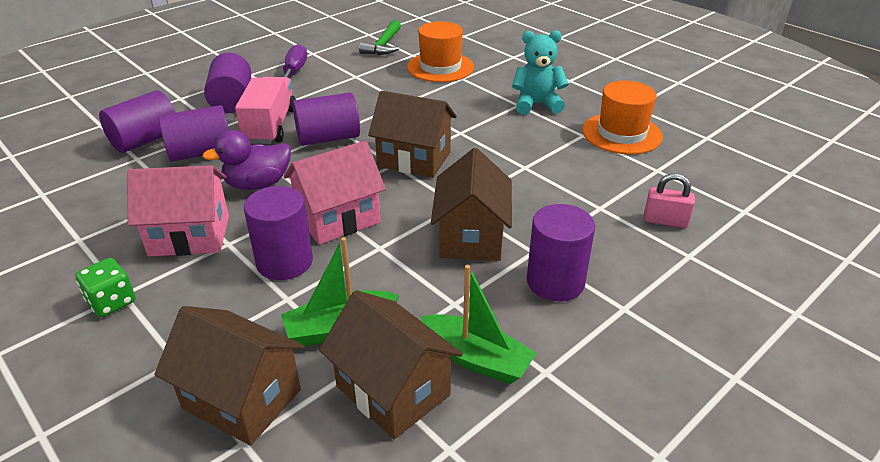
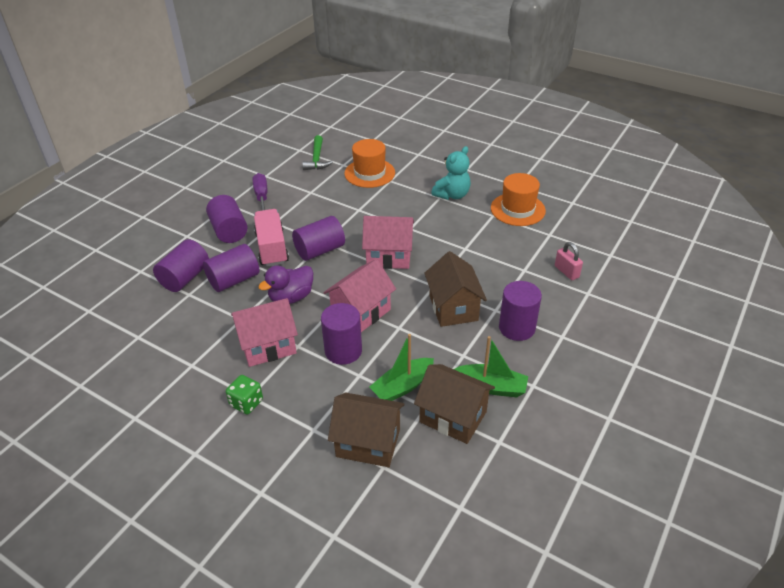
camera: 15 degrees left, 5 degrees up
(414, 159) = (389, 256): brown house -> pink house
(536, 104) = (452, 195): turquoise teddy bear -> turquoise teddy bear turned 150 degrees clockwise
(665, 221) = (566, 272): pink padlock -> pink padlock turned 60 degrees clockwise

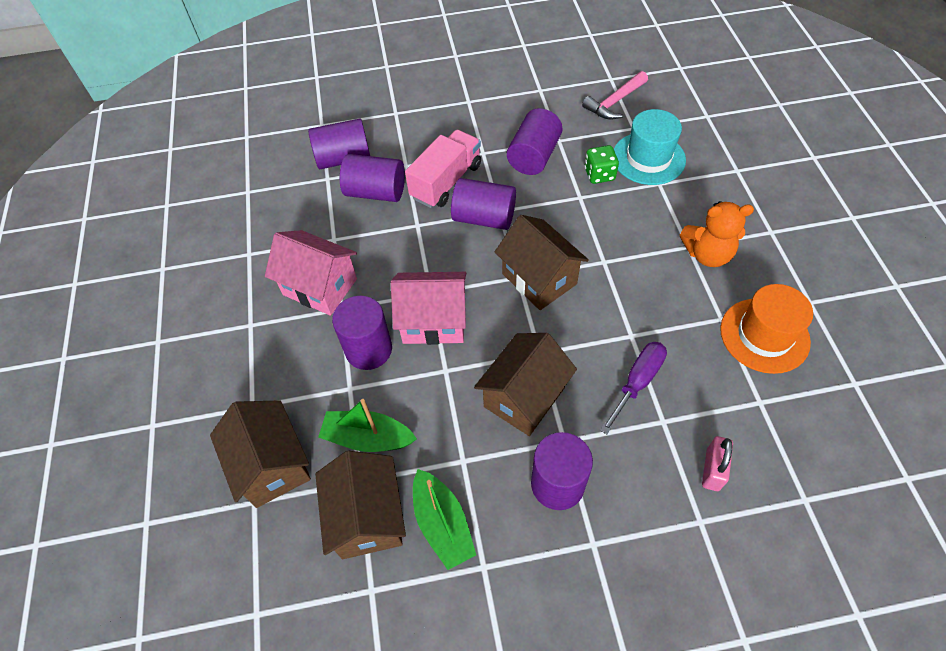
camera: 50 degrees right, 15 degrees up
(229, 231) = (434, 133): purple cylinder -> purple cylinder (533, 156)
(246, 403) = (240, 329): green dice -> green dice (599, 174)
(261, 196) = (507, 113): purple screwdriver -> purple screwdriver (637, 382)
(291, 297) = (397, 251): purple duck -> none
(317, 159) = (614, 102): green hammer -> pink hammer
(369, 173) = (648, 158): orange hat -> turquoise hat
(389, 256) = (539, 279): pink house -> brown house
(452, 195) = (707, 254): turquoise teddy bear -> orange teddy bear

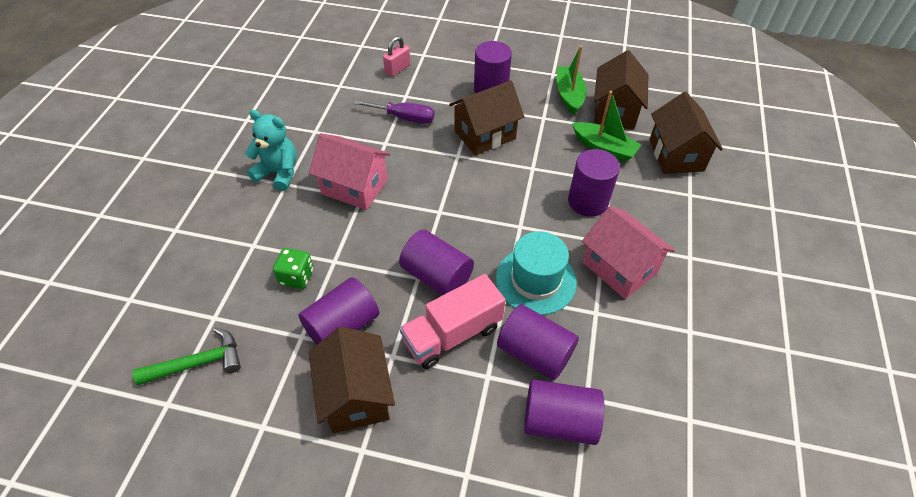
camera: 160 degrees left, 5 degrees down
(434, 321) = (527, 203): pink house -> pink house (354, 187)
(539, 279) = (423, 204): brown house -> brown house (356, 395)
(614, 102) = (199, 363): pink hammer -> green hammer
(637, 382) = (404, 118): purple screwdriver -> purple screwdriver turned 135 degrees counterclockwise
(648, 158) = (236, 275): turquoise hat -> turquoise hat (535, 280)
(707, 254) = (278, 173): orange teddy bear -> turquoise teddy bear
(764, 335) = (298, 113): orange hat -> none

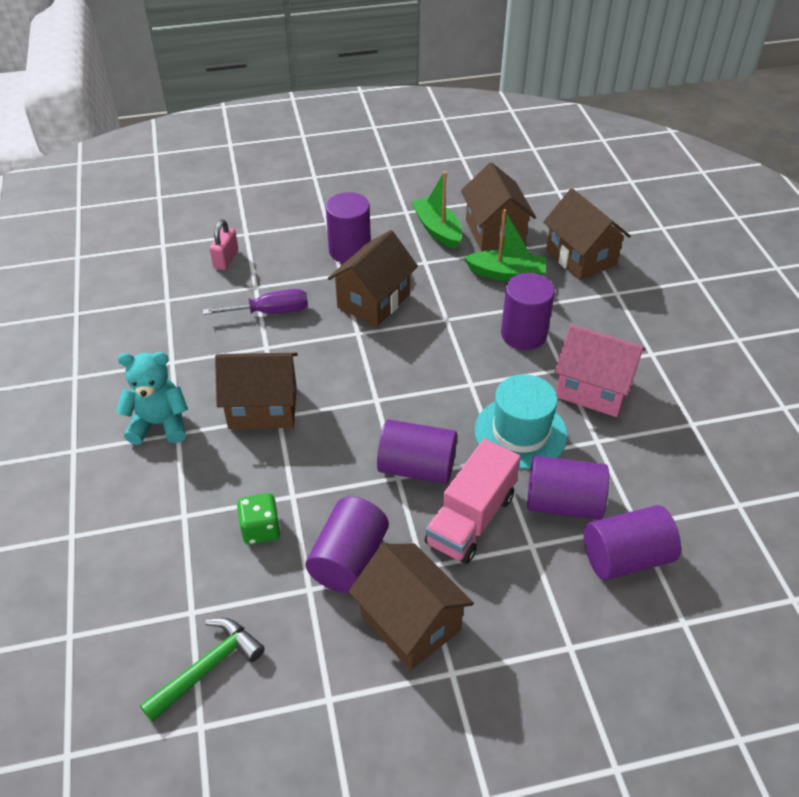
camera: 25 degrees left, 5 degrees down
(354, 187) = (263, 407): pink house -> brown house

